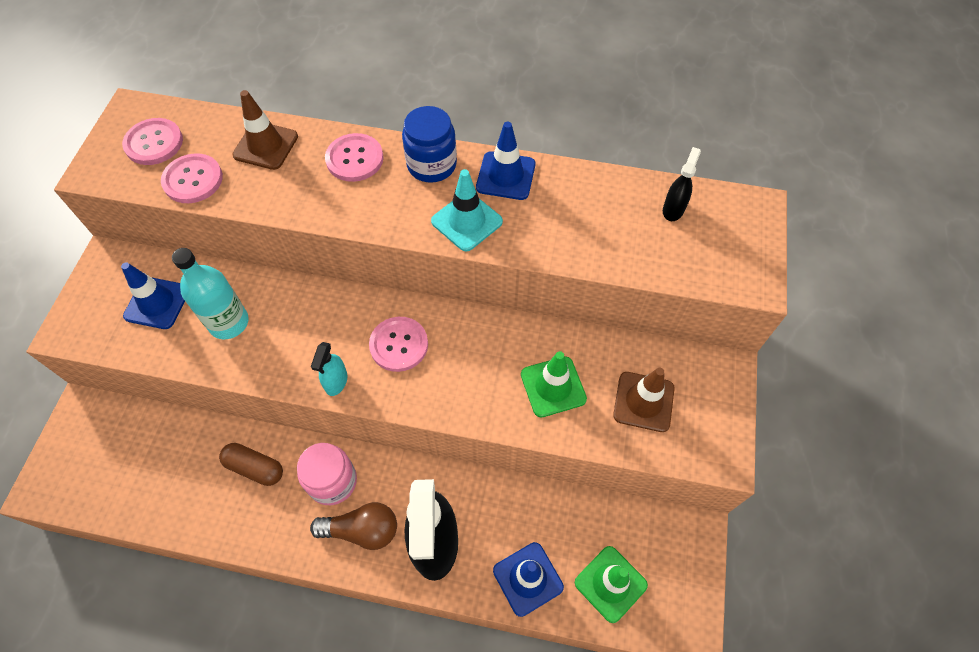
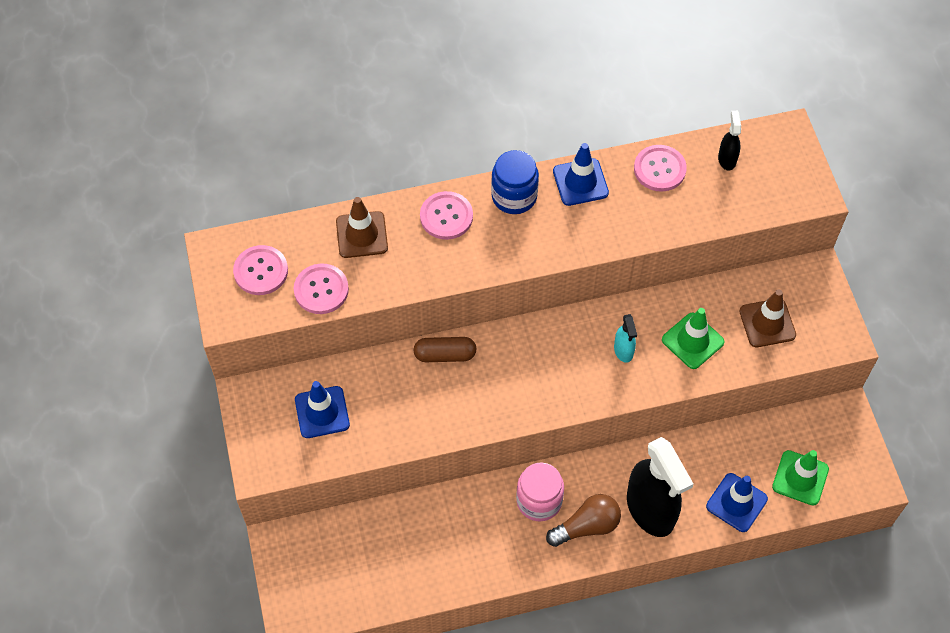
camera: 25 degrees left, 0 degrees up
(229, 322) = (396, 402): turquoise bottle -> none
(255, 467) = (466, 519): brown capsule -> brown capsule (445, 355)
(336, 382) = (519, 410): turquoise spray bottle -> turquoise spray bottle (623, 350)
(399, 345) = (551, 360): pink button -> pink button (659, 169)
(466, 221) = (572, 234): turquoise traffic cone -> none

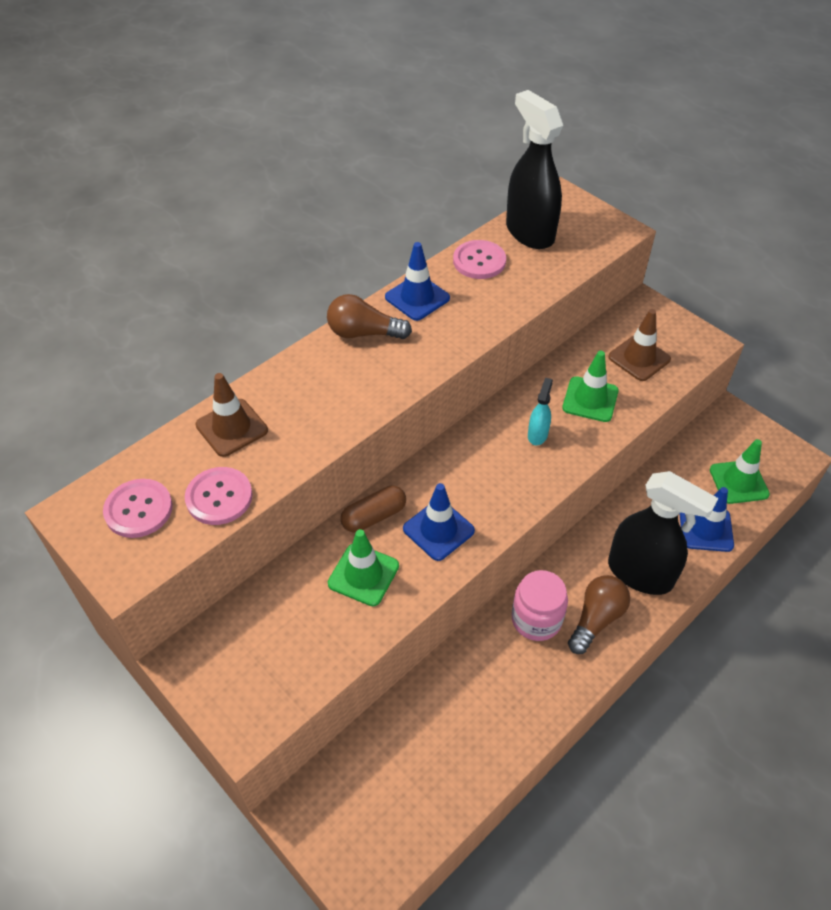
camera: 30 degrees left, 10 degrees down
(322, 412) = (280, 634): blue traffic cone -> blue traffic cone (438, 530)
(408, 398) = (363, 574): none -> green traffic cone
(446, 216) = (309, 376): pink button -> none
(514, 196) = (364, 333): blue jar -> brown light bulb
(623, 350) = (537, 434): turquoise spray bottle -> turquoise spray bottle turned 120 degrees counterclockwise
(727, 159) = (529, 232): black spray bottle -> black spray bottle, size x2.22

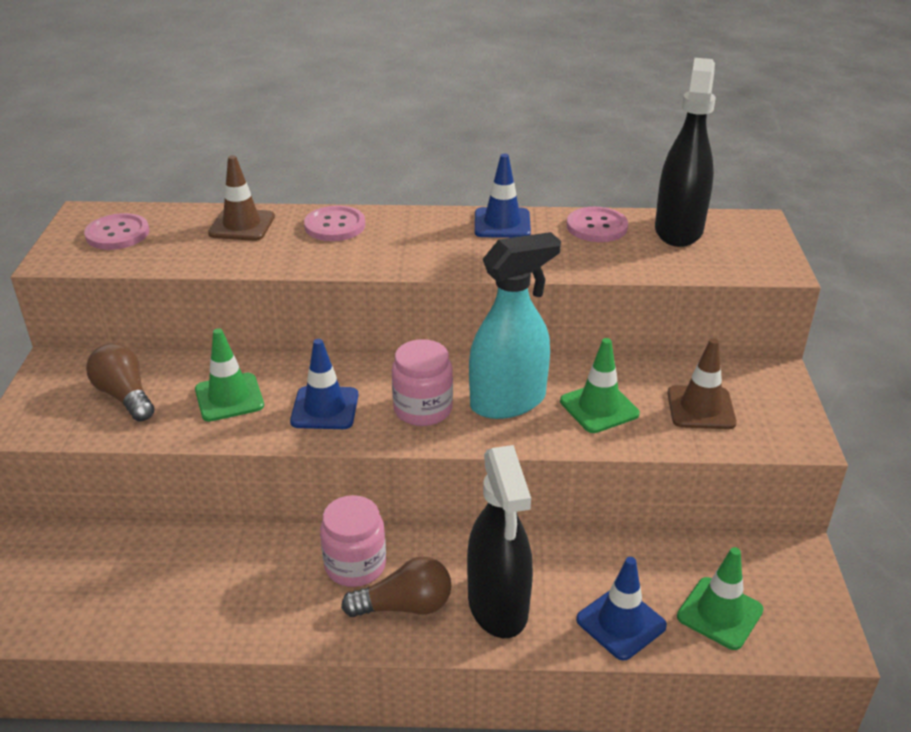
camera: 45 degrees right, 15 degrees down
(219, 497) = (169, 255): pink button -> pink button (335, 226)
(364, 333) = (423, 223): brown light bulb -> brown light bulb (125, 396)
(374, 516) = (294, 369): brown capsule -> none
(498, 480) = (423, 409): none -> pink jar
(537, 434) = (508, 401): turquoise spray bottle -> turquoise spray bottle, size x2.22

